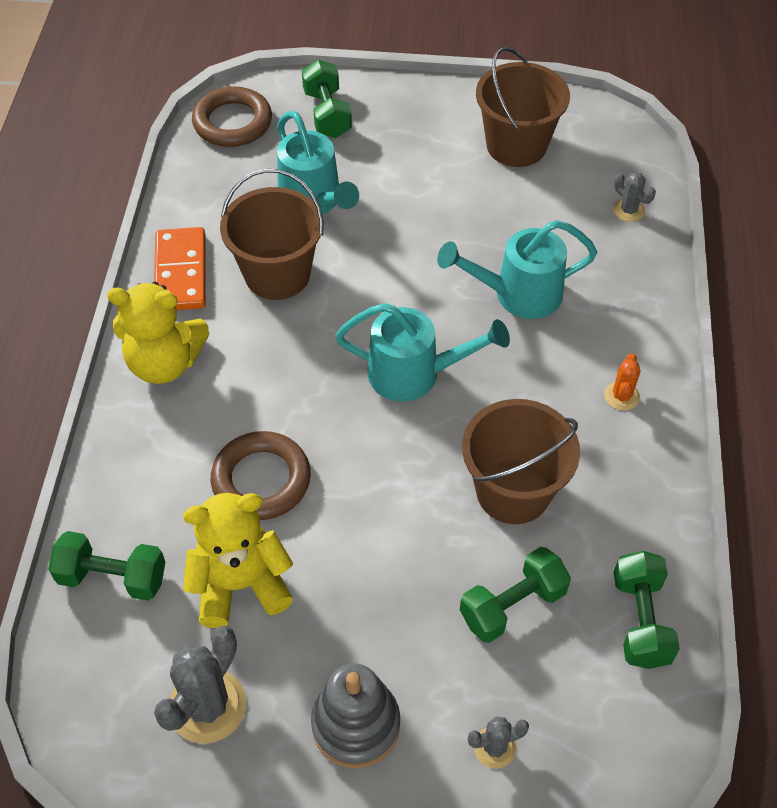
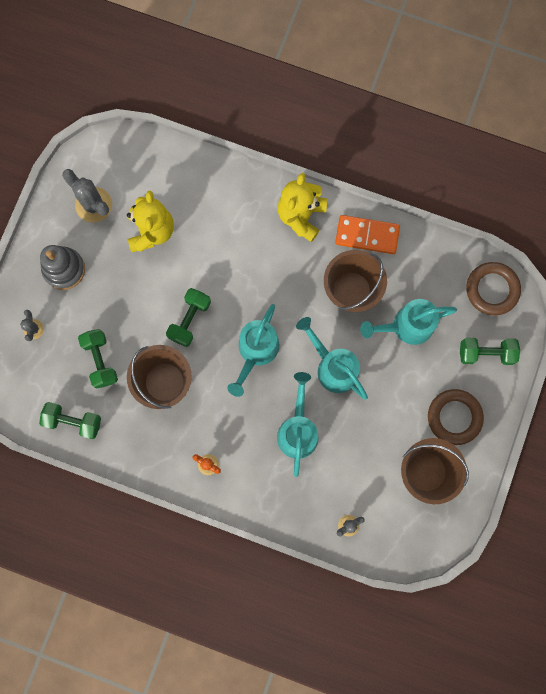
camera: 105 degrees right, 25 degrees up
(112, 577) = (174, 171): green dumbbell -> green dumbbell (190, 320)
(261, 480) = (209, 253): brown ring -> brown ring (454, 417)
(404, 272) = (333, 366): none -> turquoise watering can

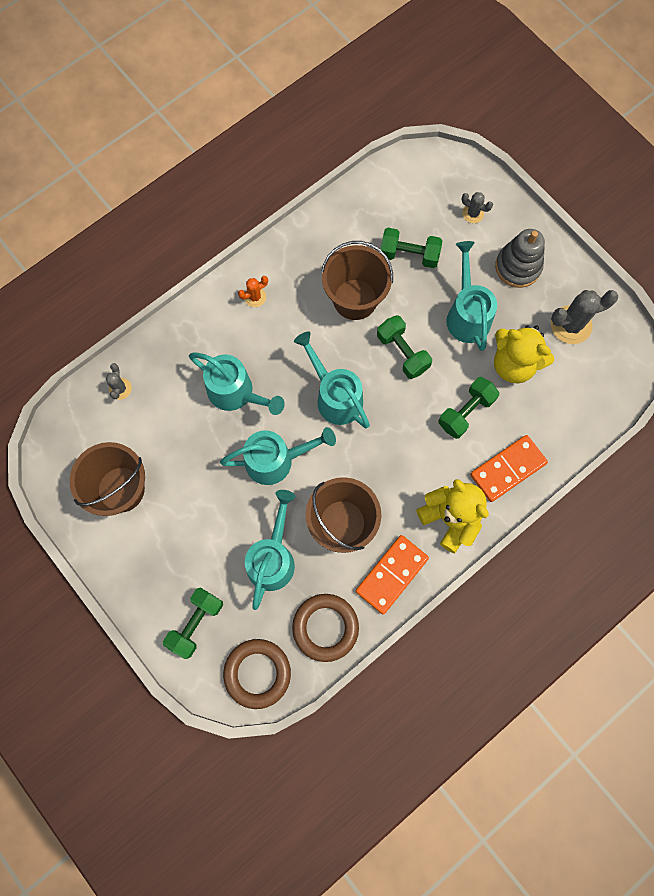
camera: 120 degrees right, 5 degrees down
(73, 421) = (365, 205): green dumbbell -> green dumbbell (466, 412)
(128, 287) = (467, 314): none -> turquoise watering can
(239, 194) = (508, 469): none -> orange domino
(454, 417) = (153, 550): brown ring -> brown ring (325, 627)

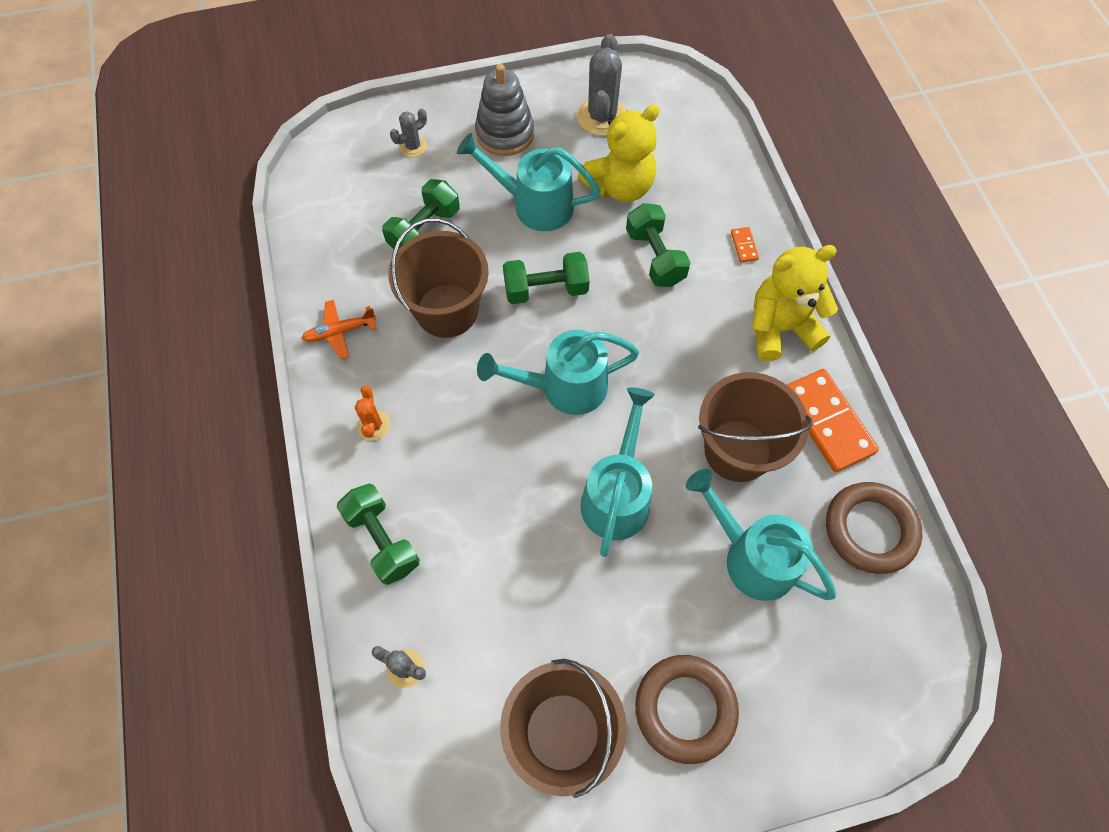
camera: 65 degrees left, 10 degrees down
(196, 623) = (808, 702): green dumbbell -> green dumbbell (382, 540)
(236, 393) = (497, 506): turquoise watering can -> none
(257, 673) = (906, 645): brown ring -> brown ring (685, 709)
(308, 244) = (340, 332): none -> orange plane
(508, 469) = (744, 246): orange domino -> orange domino, size x0.42

